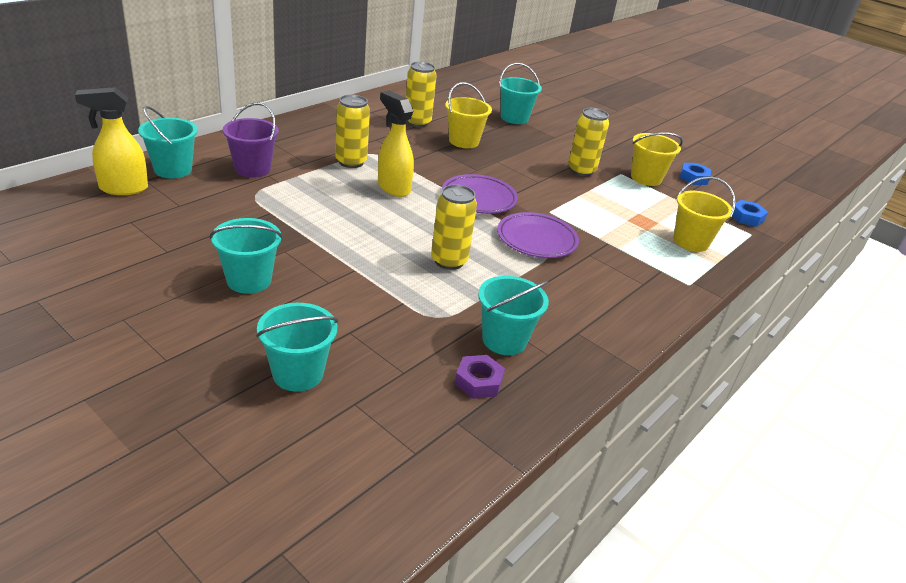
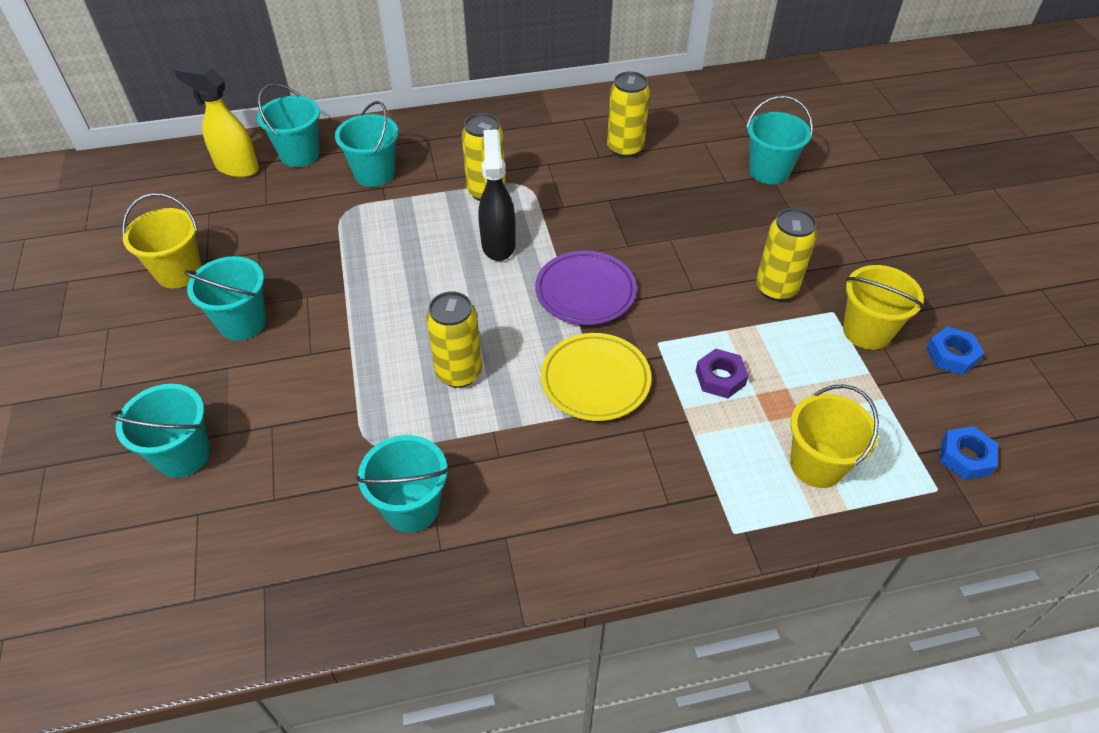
camera: 40 degrees right, 15 degrees up
(252, 169) = (374, 174): purple bucket -> turquoise bucket
(393, 188) = (498, 244): yellow spray bottle -> black spray bottle
(463, 141) = (656, 194): yellow bucket -> yellow bucket (179, 272)
(478, 382) = (332, 548): purple nut -> purple nut (720, 378)
(536, 240) = (595, 380): purple plate -> yellow plate

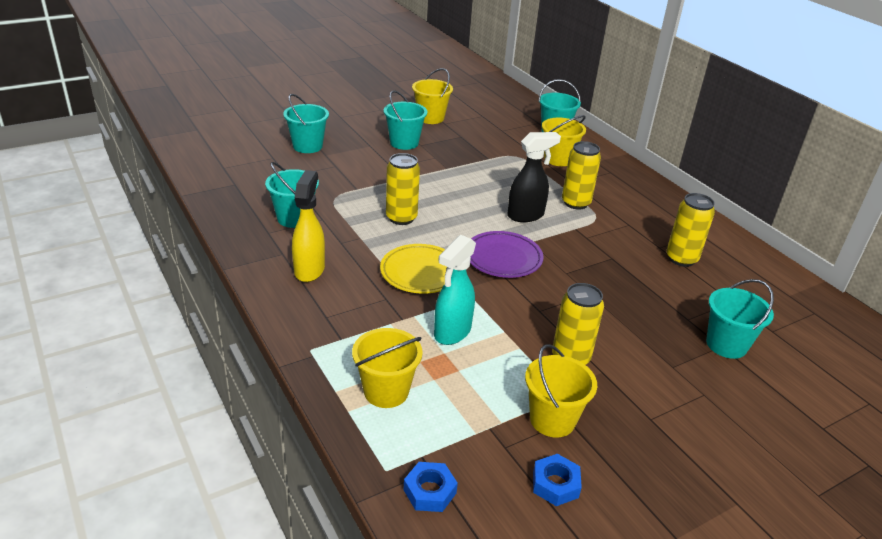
camera: 70 degrees right, 15 degrees down
(236, 167) = (526, 115): yellow spray bottle -> yellow spray bottle (309, 270)
(374, 174) = (558, 159): turquoise bucket -> yellow bucket
(720, 378) = (452, 332): purple nut -> turquoise spray bottle

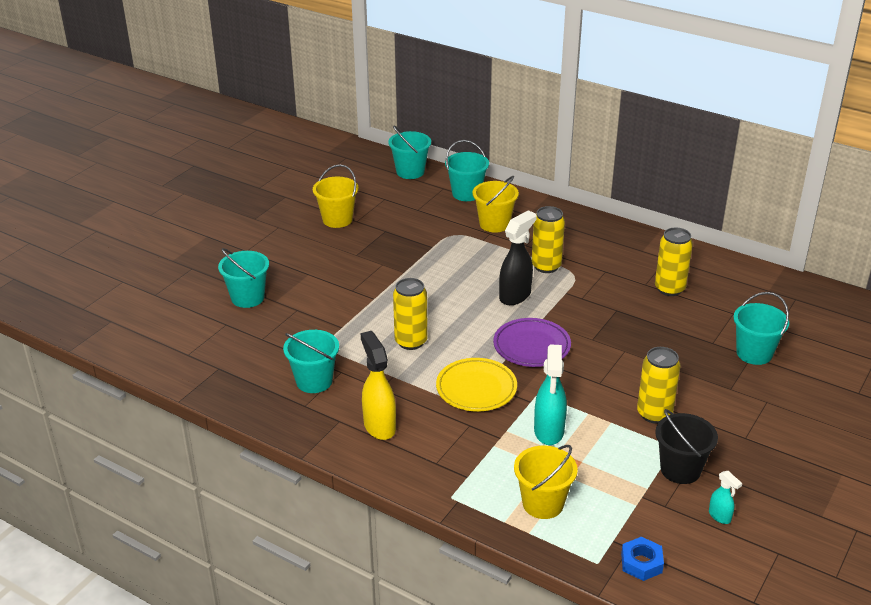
camera: 25 degrees left, 0 degrees up
(404, 143) = (338, 258): turquoise bucket -> turquoise bucket (410, 172)
(552, 419) = (680, 469): yellow bucket -> black bucket
(555, 484) = (720, 516): blue nut -> turquoise spray bottle

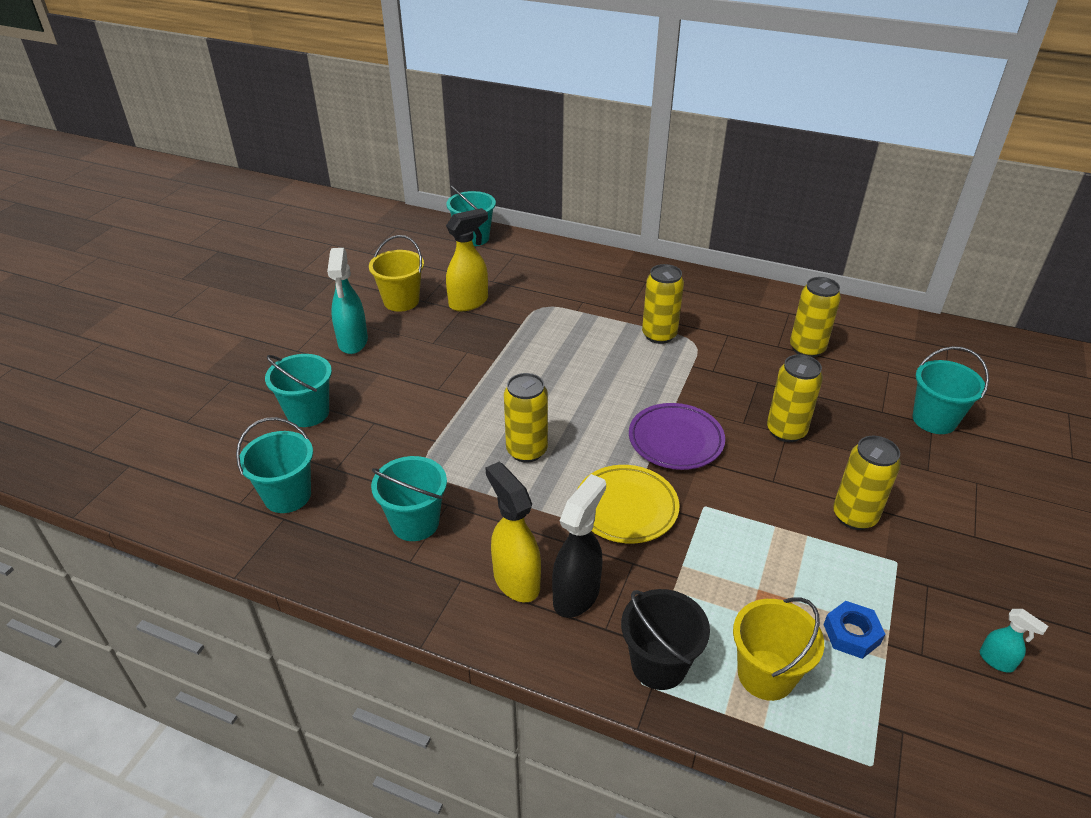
camera: 10 degrees left, 5 degrees up
(393, 225) = (469, 302): none -> yellow spray bottle
(466, 193) = (543, 257): turquoise bucket -> turquoise bucket (287, 495)
(494, 224) = (584, 290): yellow bucket -> none
(515, 296) = (635, 376): black spray bottle -> black spray bottle (577, 595)
(549, 432) = (736, 560): turquoise spray bottle -> turquoise spray bottle (353, 342)
(625, 349) = (786, 431): none -> yellow can
(641, 563) = (929, 755): blue nut -> blue nut (851, 634)
(680, 469) = (918, 594): black bucket -> black bucket (659, 664)

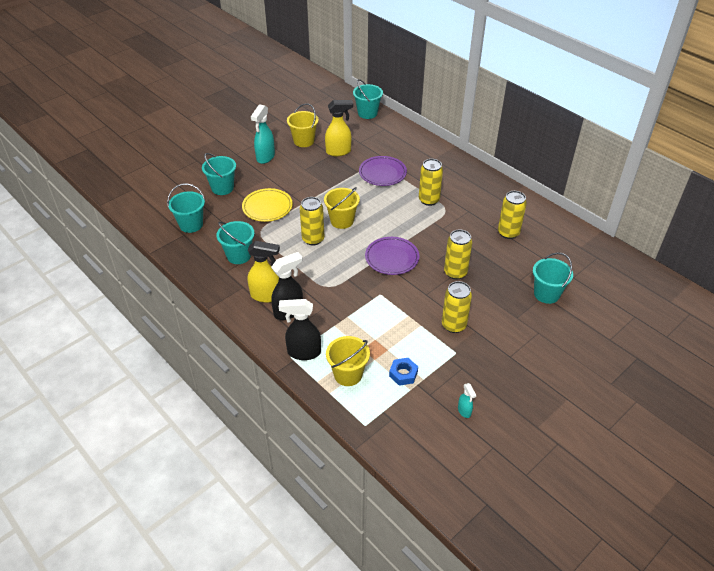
camera: 25 degrees right, 5 degrees up
(516, 580) = (266, 296): yellow spray bottle -> yellow spray bottle turned 105 degrees clockwise
(552, 406) = (342, 221): none -> yellow bucket
(560, 316) = (382, 173): none -> purple plate
(626, 508) = (341, 282): yellow plate -> yellow plate (267, 207)
(659, 664) = (303, 352): black bucket -> black spray bottle

